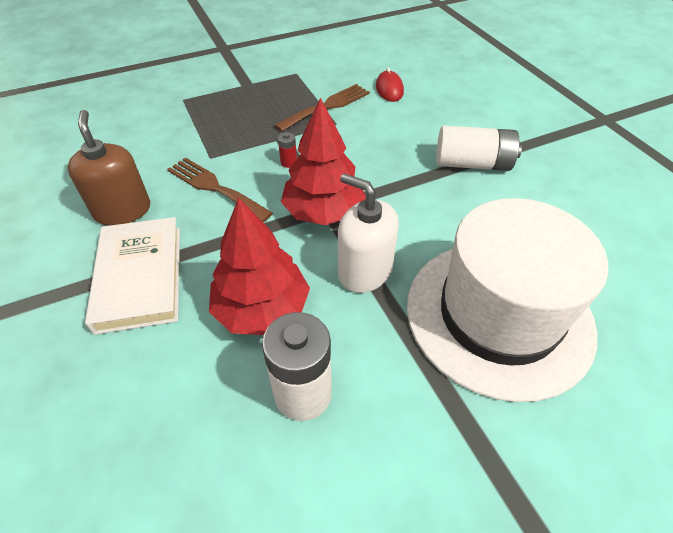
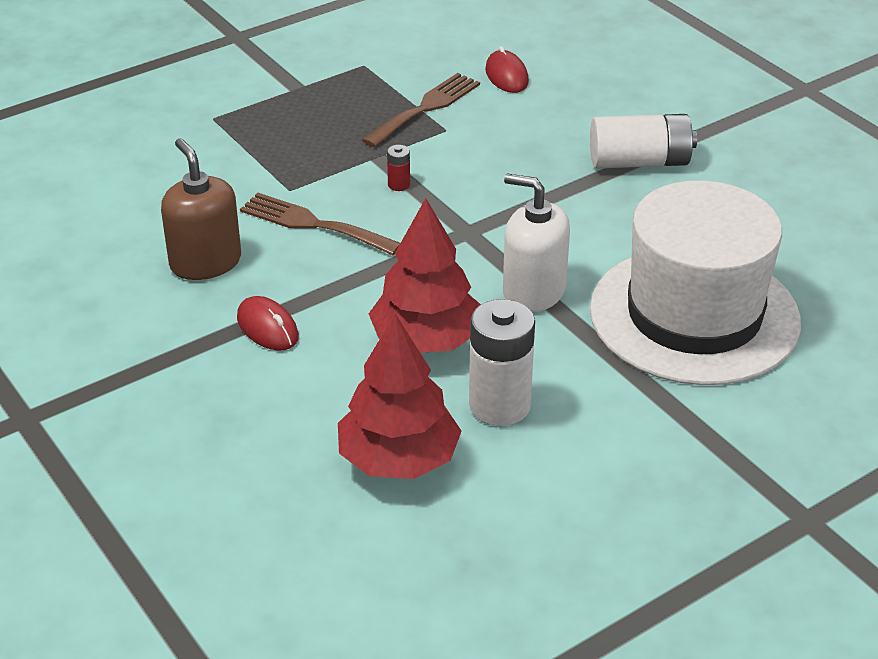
camera: 10 degrees left, 10 degrees down
(140, 277) = (267, 328): white book -> red mouse
(323, 212) = (464, 236): red tree -> red tree (398, 459)

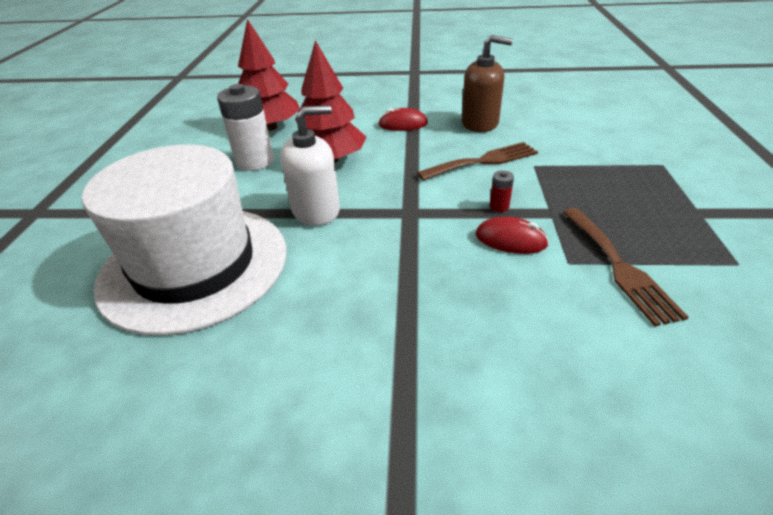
camera: 130 degrees right, 0 degrees up
(506, 76) = (667, 359): red mouse -> red mouse (510, 240)
(639, 162) = (399, 365): white battery -> none

